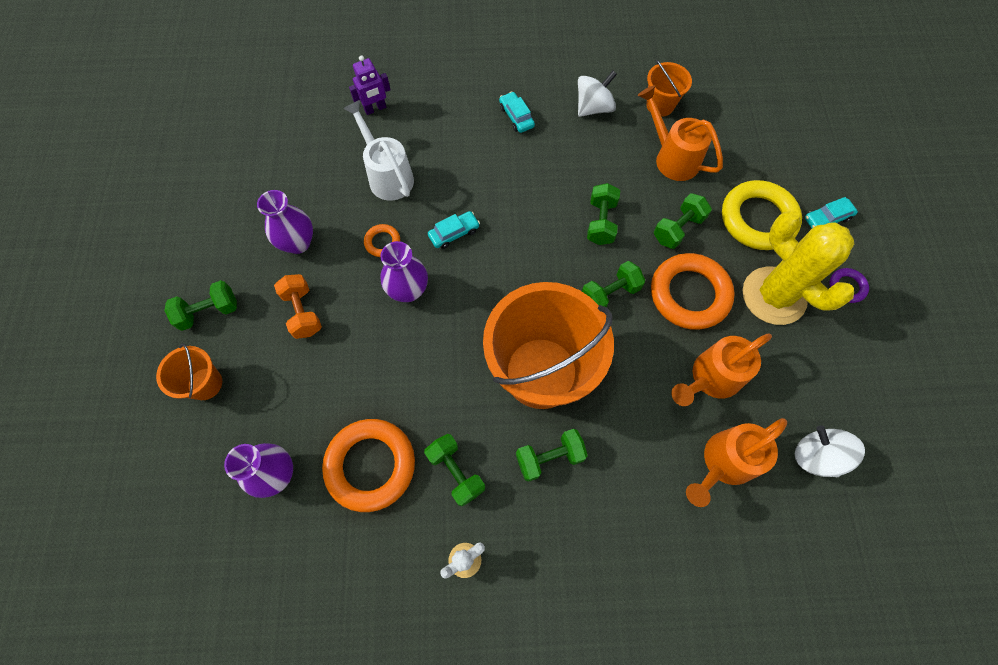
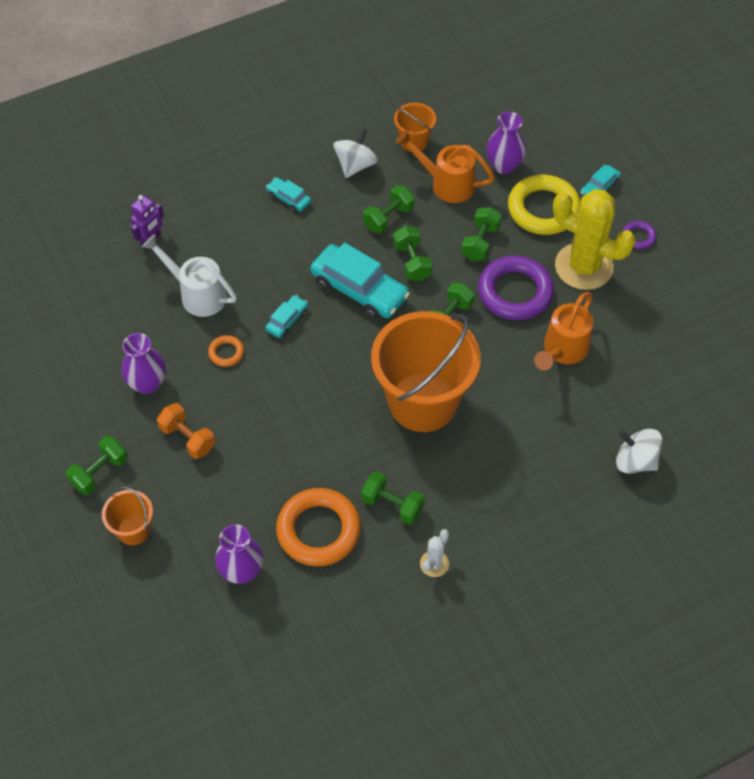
camera: 25 degrees left, 10 degrees down
(408, 290) = (273, 383): purple vase -> purple vase (504, 165)
(537, 230) = (359, 289): none -> turquoise car
(549, 457) = (463, 462): green dumbbell -> green dumbbell (388, 218)
(689, 294) = (515, 292): orange ring -> purple ring
(724, 463) = (601, 409): orange watering can -> none
(816, 456) = (669, 375): white spinning top -> white spinning top (635, 461)

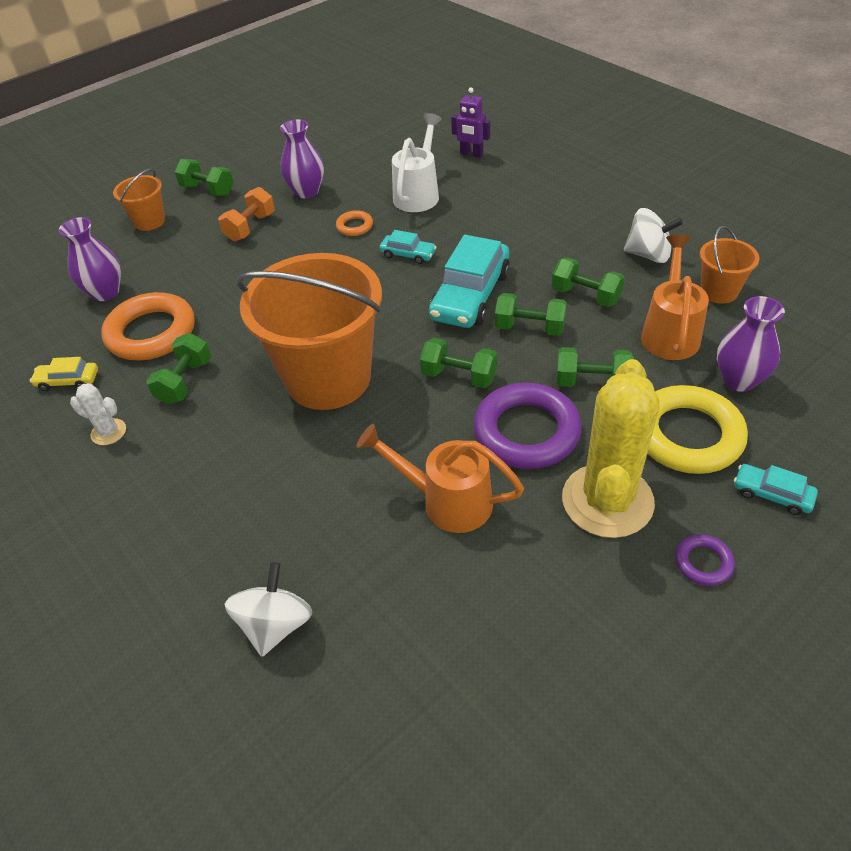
camera: 80 degrees right, 10 degrees down
(289, 198) = (570, 220): turquoise car -> none
(360, 599) = (68, 381): none -> yellow car
(412, 262) = (529, 328): green dumbbell -> green dumbbell turned 45 degrees clockwise

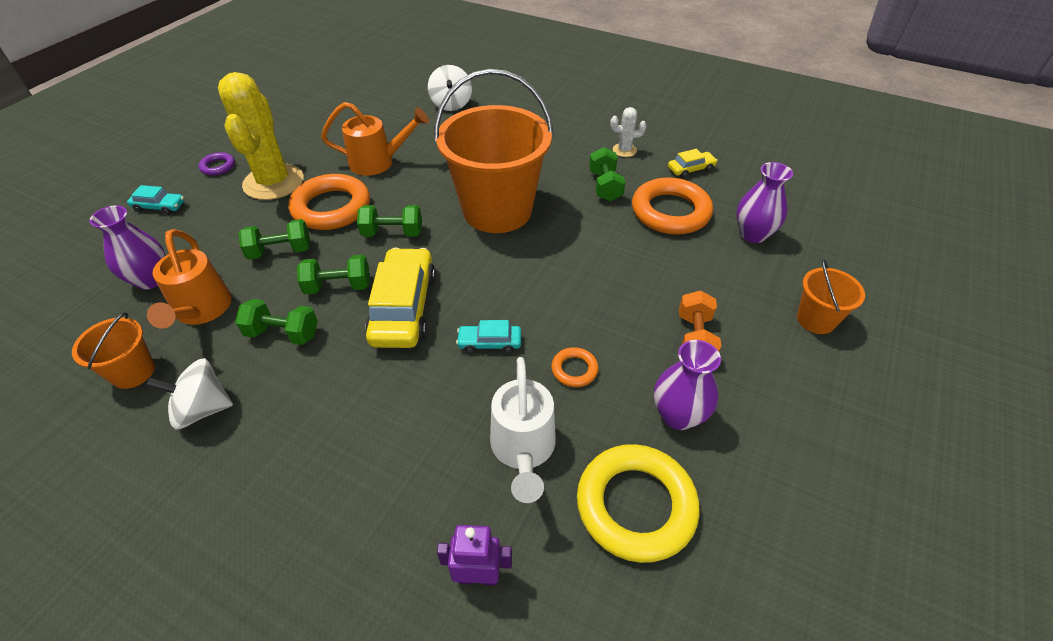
camera: 155 degrees right, 0 degrees up
(208, 190) = (807, 385): green dumbbell -> none
(470, 295) = (404, 308): turquoise car -> yellow car
(526, 431) = (331, 208): purple ring -> orange ring
(687, 435) = (208, 229): yellow ring -> yellow ring (635, 505)

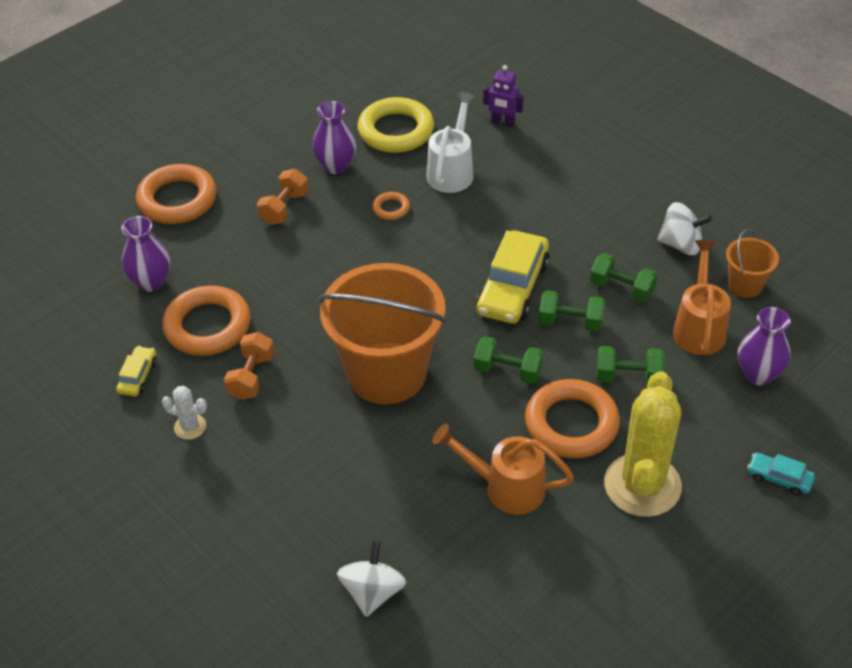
camera: 160 degrees left, 0 degrees up
(218, 166) = (720, 536): purple ring -> none
(489, 343) = (448, 242): turquoise car -> none
(605, 186) = (251, 377): green dumbbell -> orange dumbbell
(690, 169) = (138, 376): yellow car -> yellow car turned 105 degrees clockwise
(816, 320) = (177, 200): orange bucket -> orange ring

